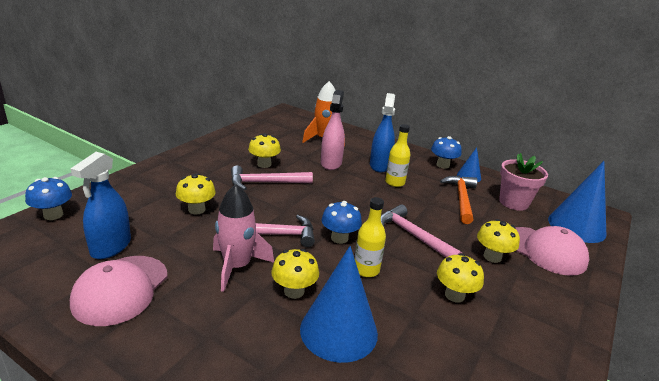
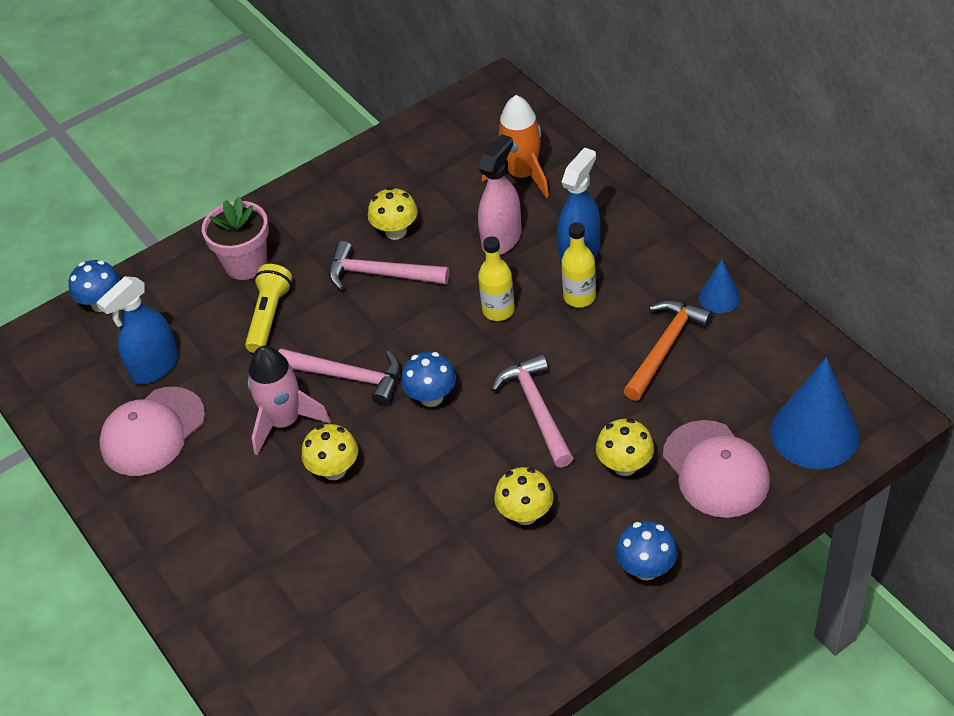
camera: 30 degrees right, 20 degrees up
(196, 209) = (269, 317): yellow mushroom -> yellow flashlight
(338, 331) = (358, 531): blue cone -> none
(366, 270) = (437, 455): yellow bottle -> yellow bottle (498, 310)
(443, 165) = (692, 264): blue mushroom -> blue mushroom (646, 568)
(513, 202) = (750, 368): pink flower pot -> pink flower pot (246, 264)

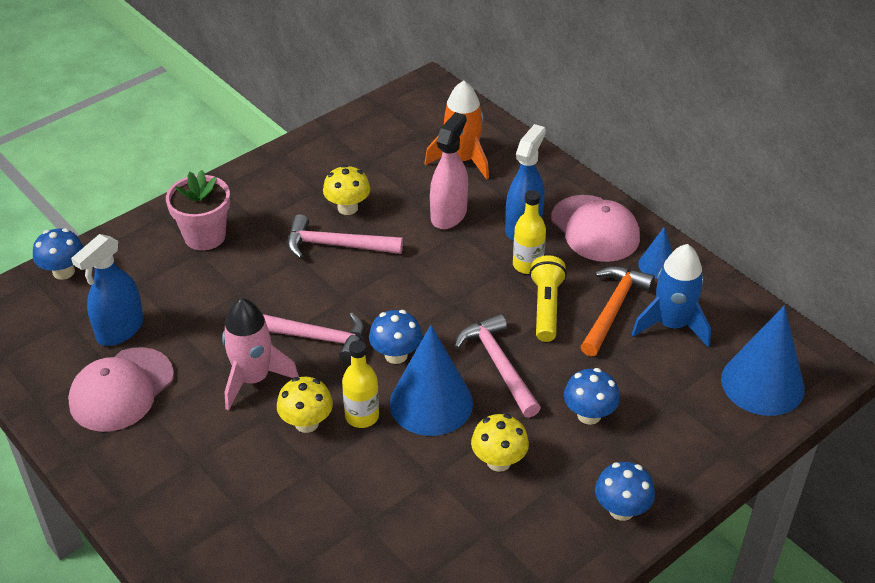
camera: 10 degrees left, 5 degrees down
(269, 317) = (231, 283): yellow flashlight -> yellow flashlight (546, 307)
(462, 450) = (431, 403): none -> blue cone
(498, 310) = (452, 277): yellow bottle -> yellow bottle (362, 416)
(625, 465) = (589, 415): yellow mushroom -> blue mushroom
(715, 469) = (675, 417): pink cap -> pink cap (595, 229)
(725, 366) = (671, 325): none -> blue rocket

